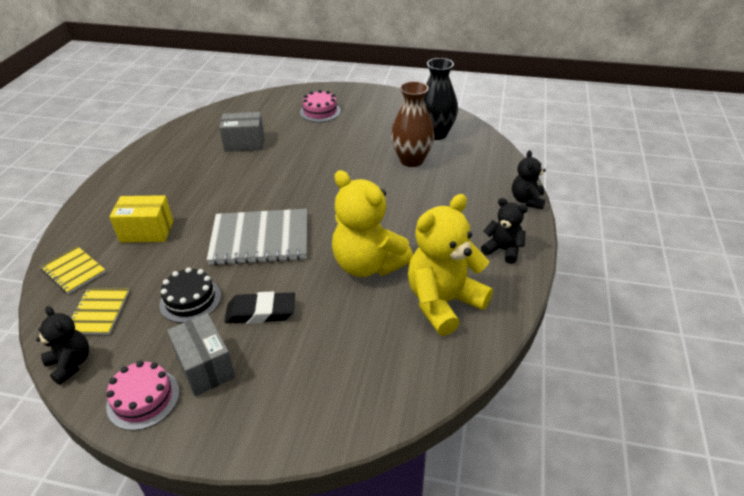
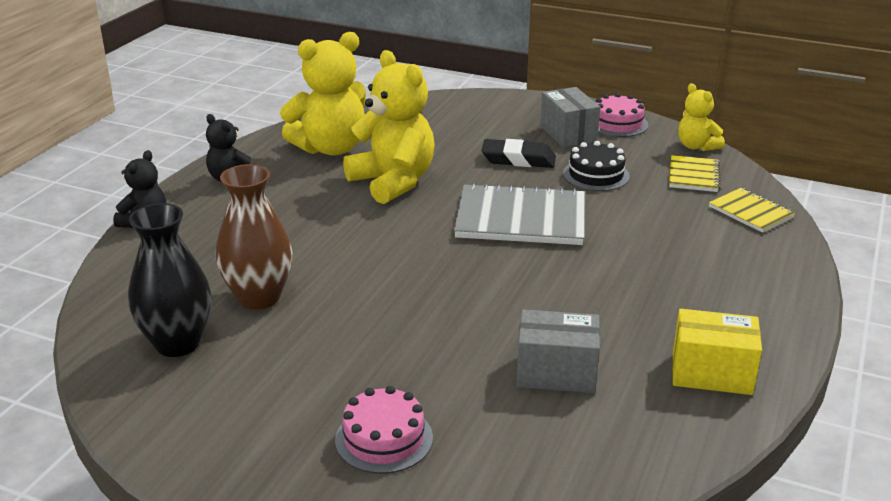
camera: 170 degrees left, 10 degrees down
(71, 363) = (696, 146): black teddy bear -> yellow teddy bear
(147, 231) = (679, 244): yellow box -> yellow box (711, 373)

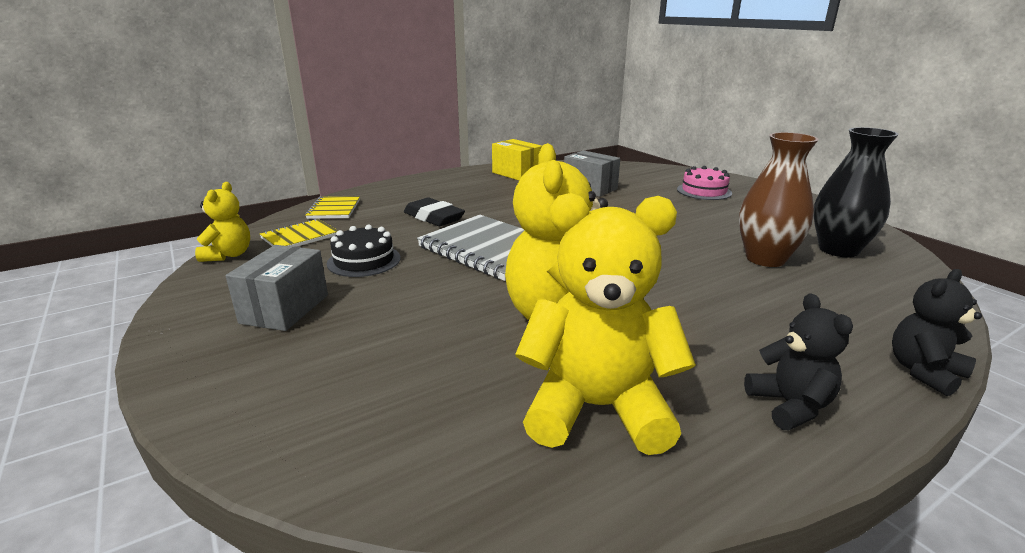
camera: 145 degrees left, 5 degrees down
(518, 159) = (394, 298): black eraser -> black eraser (434, 217)
(617, 124) = (213, 302): pink cake -> none

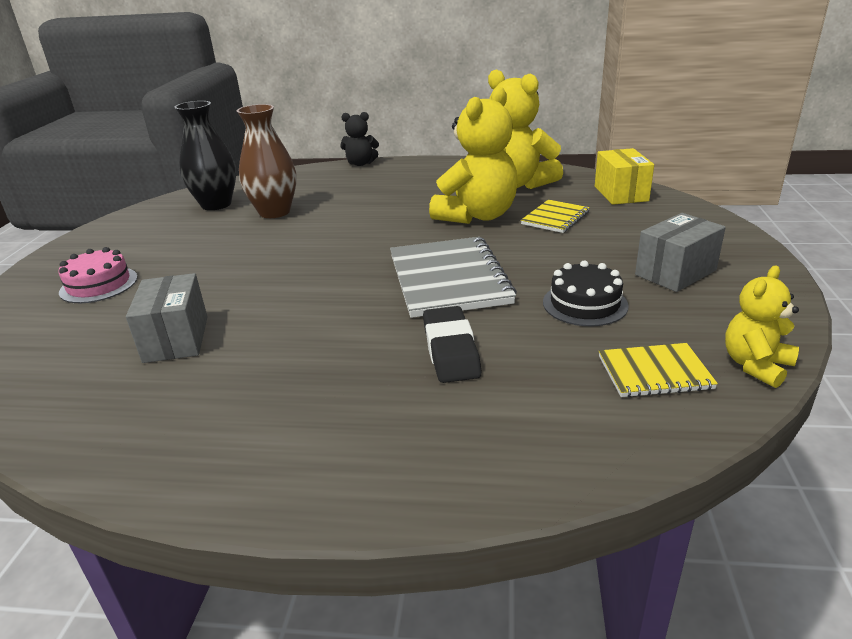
camera: 140 degrees left, 5 degrees up
(334, 209) = (583, 435): yellow notebook -> yellow notebook (555, 218)
(516, 173) = (169, 433): yellow box -> yellow box (620, 193)
(789, 406) = (437, 169): black teddy bear -> none

